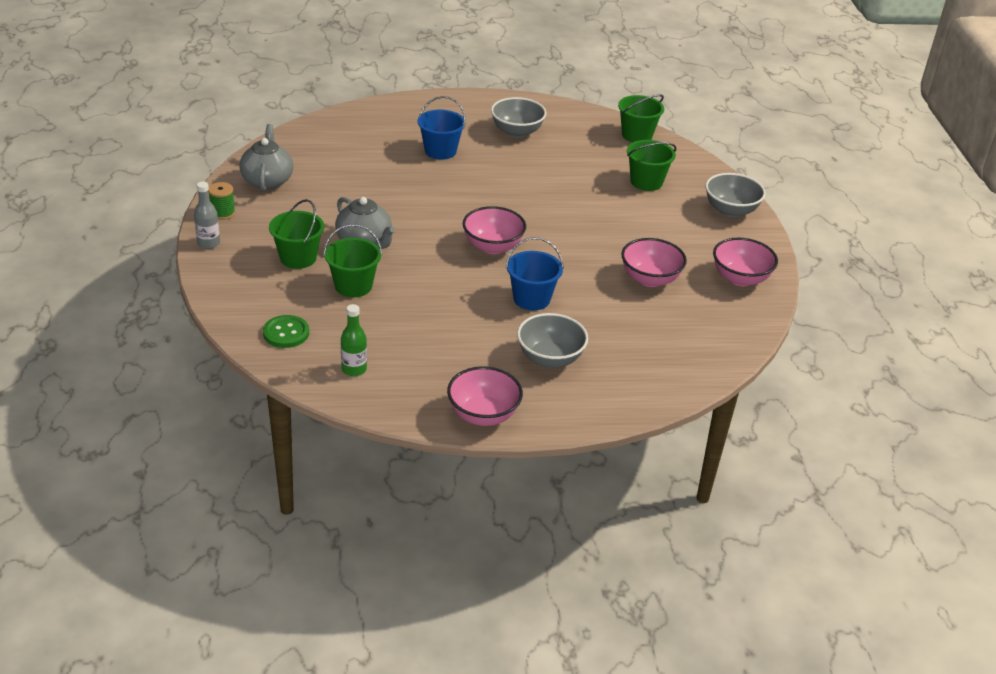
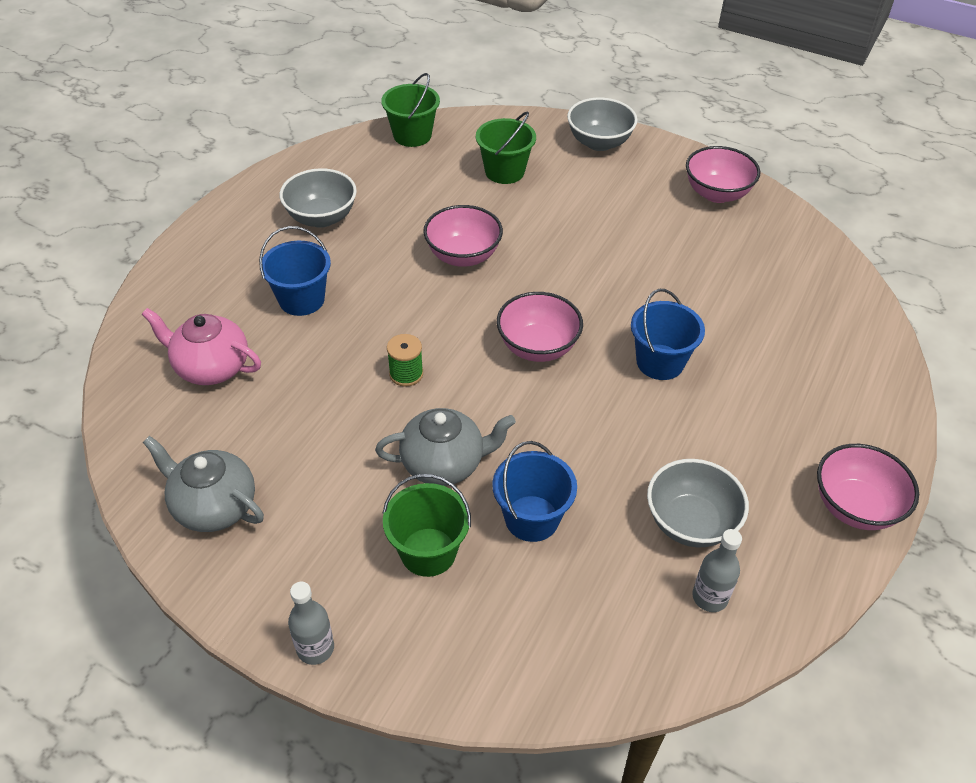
camera: 55 degrees left, 10 degrees up
(223, 213) = (251, 597): green spool -> green spool (406, 374)
(286, 333) = (592, 641): green button -> none
(353, 286) = (532, 518): green bucket -> blue bucket
(354, 369) = (710, 597): green bottle -> grey bottle
(358, 143) = (211, 367): none -> pink teapot
(550, 358) = (778, 399): grey bowl -> grey bowl (690, 523)
(650, 279) = (680, 254): pink bowl -> pink bowl (463, 256)

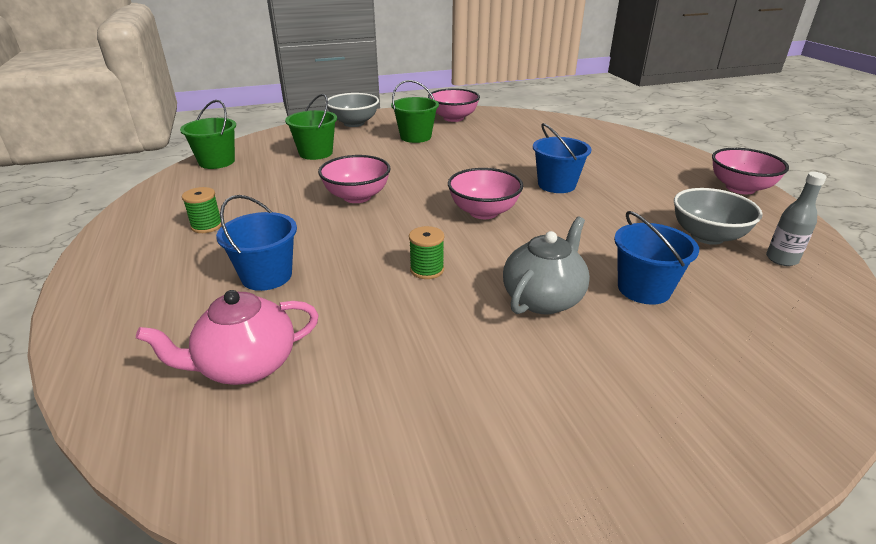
camera: 45 degrees left, 15 degrees down
(213, 506) = (423, 466): grey teapot -> none
(315, 648) = (697, 491): grey bottle -> none
(321, 217) = (207, 226): grey bowl -> green spool
(428, 552) = (631, 353): green bucket -> green bucket (415, 137)

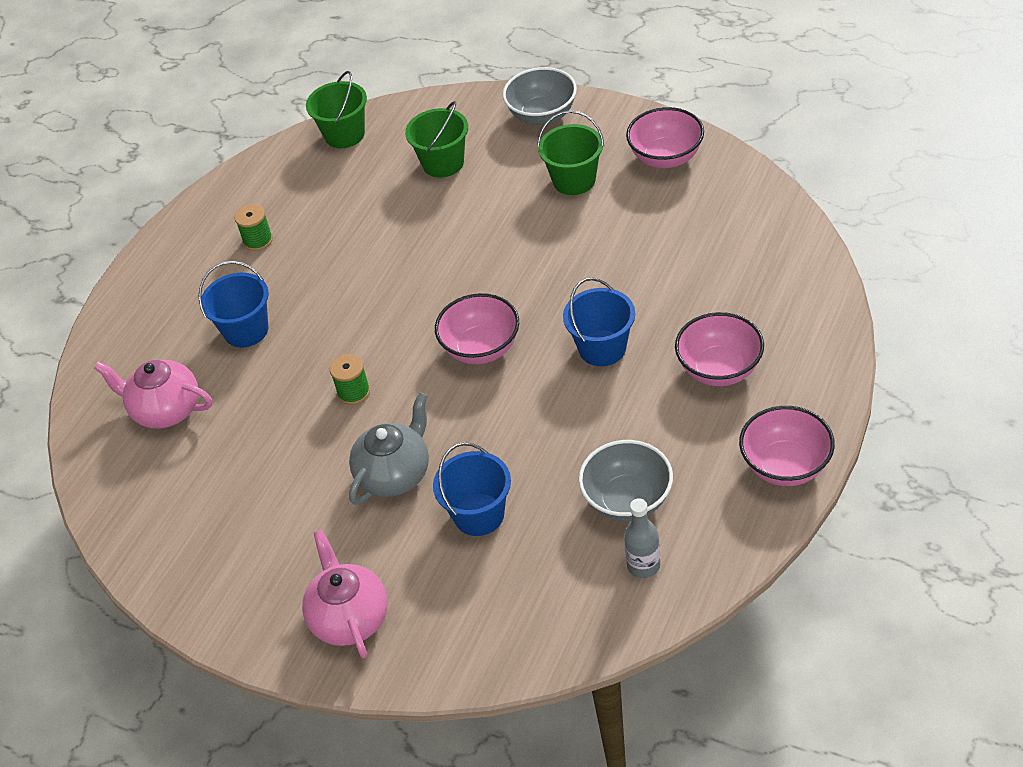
camera: 50 degrees right, 15 degrees up
(357, 197) = (404, 263): pink bowl -> pink bowl (719, 369)
(543, 298) = (395, 474): grey teapot -> grey teapot turned 45 degrees counterclockwise
(691, 417) = (349, 618): none -> pink teapot

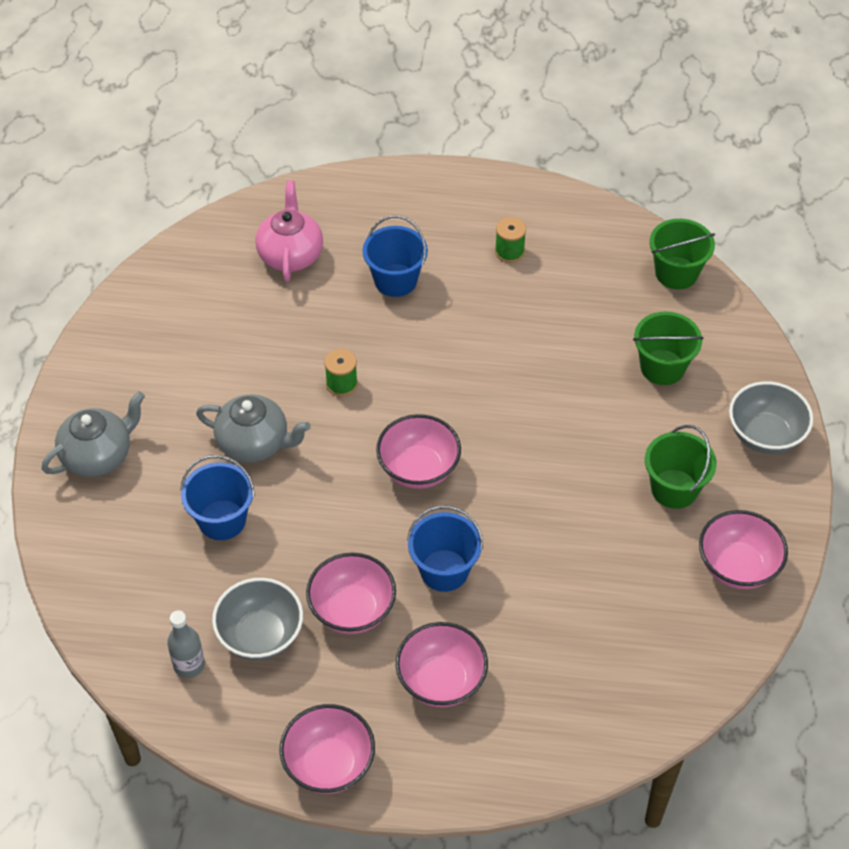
camera: 65 degrees right, 5 degrees up
(349, 618) = (98, 455): pink teapot -> grey teapot
(622, 423) = (352, 610): none -> pink bowl

